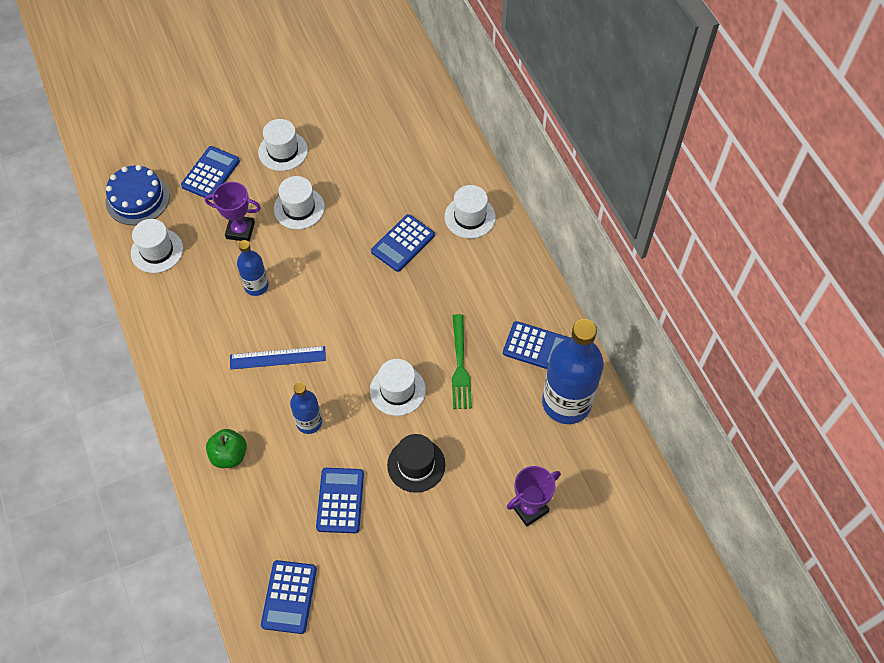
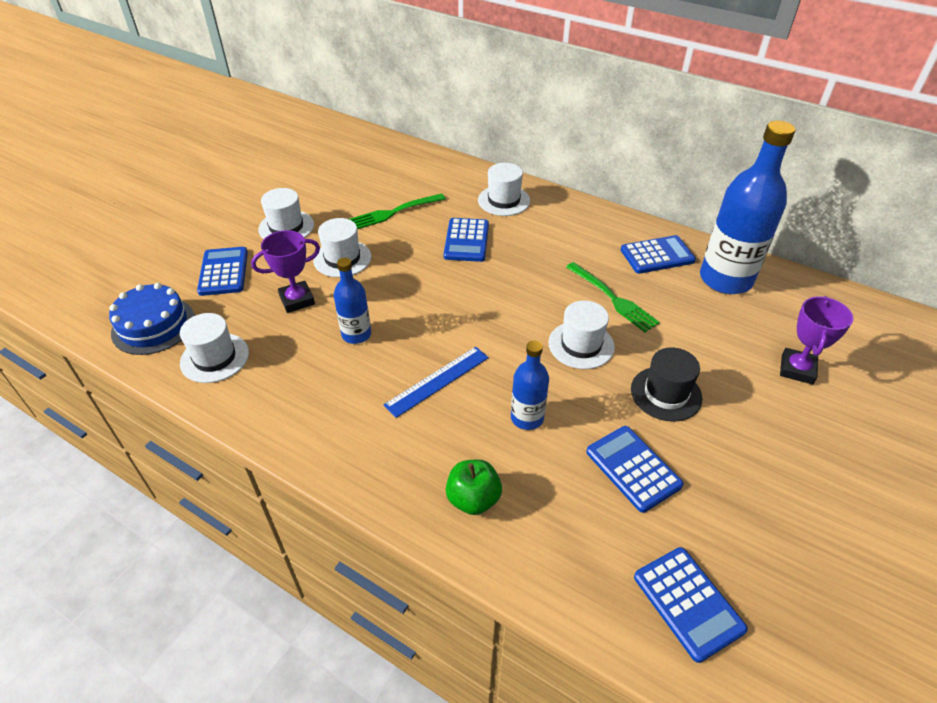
camera: 35 degrees left, 15 degrees down
(373, 181) = (394, 212): none -> green fork

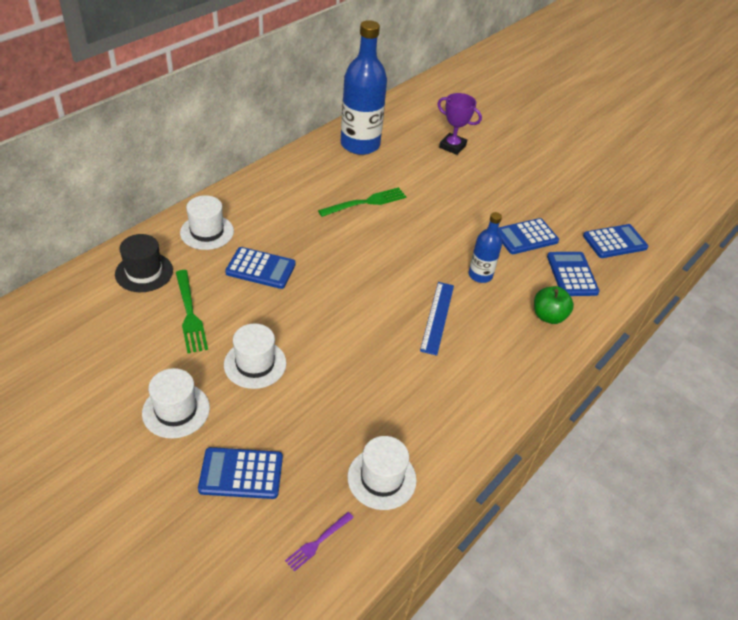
camera: 85 degrees left, 0 degrees up
(153, 325) = (318, 542): blue cake -> purple fork
(297, 300) = (311, 406): purple trophy -> none
(356, 334) = (372, 363): blue bottle -> none
(437, 381) = (437, 317): blue ruler -> blue ruler turned 45 degrees clockwise
(581, 345) = (412, 231): white hat -> none
(657, 255) = (322, 167): blue calculator -> blue calculator (571, 274)
(666, 393) = (465, 205): black hat -> black hat (144, 272)

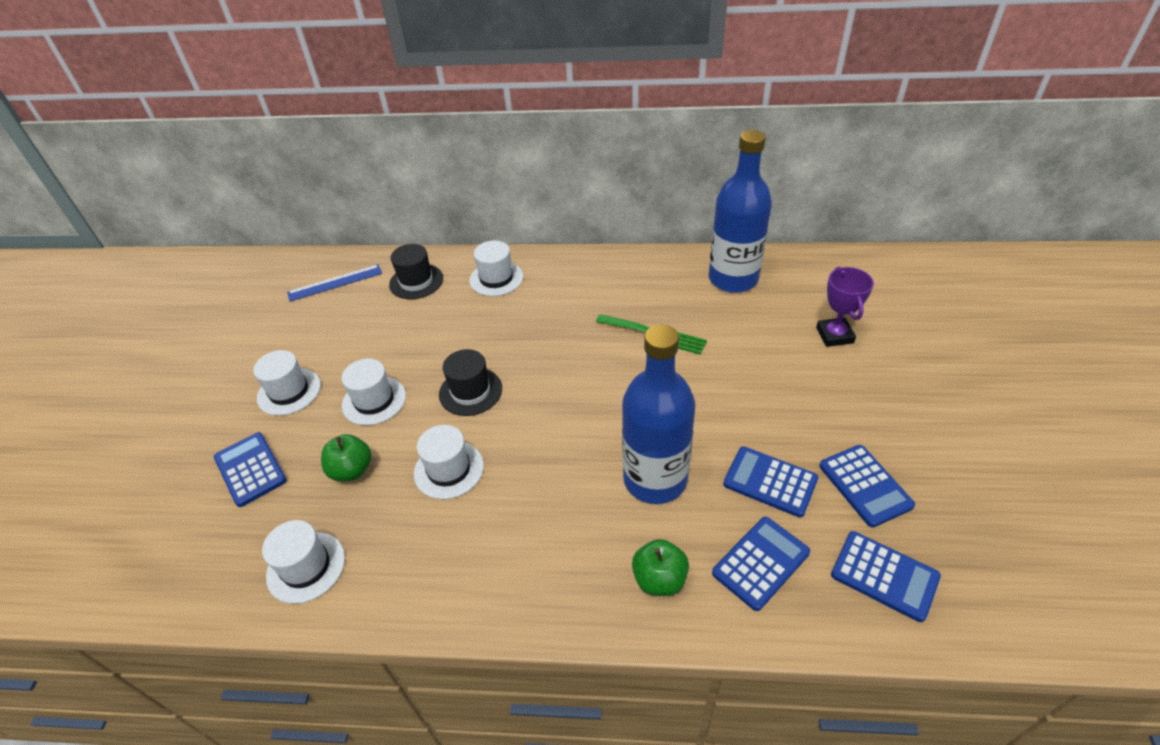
camera: 60 degrees right, 0 degrees up
(190, 314) = (395, 331): green fork -> none
(260, 268) = (487, 332): blue calculator -> blue calculator (865, 485)
(311, 309) = (470, 391): none -> black hat
(315, 410) = (352, 470): none -> green apple
(318, 542) = (207, 565): purple fork -> none
(373, 358) = (449, 469): none -> white hat
(437, 317) = (552, 483): blue ruler -> blue ruler (335, 283)
(480, 275) = (655, 479): blue bottle -> blue bottle, size x1.91

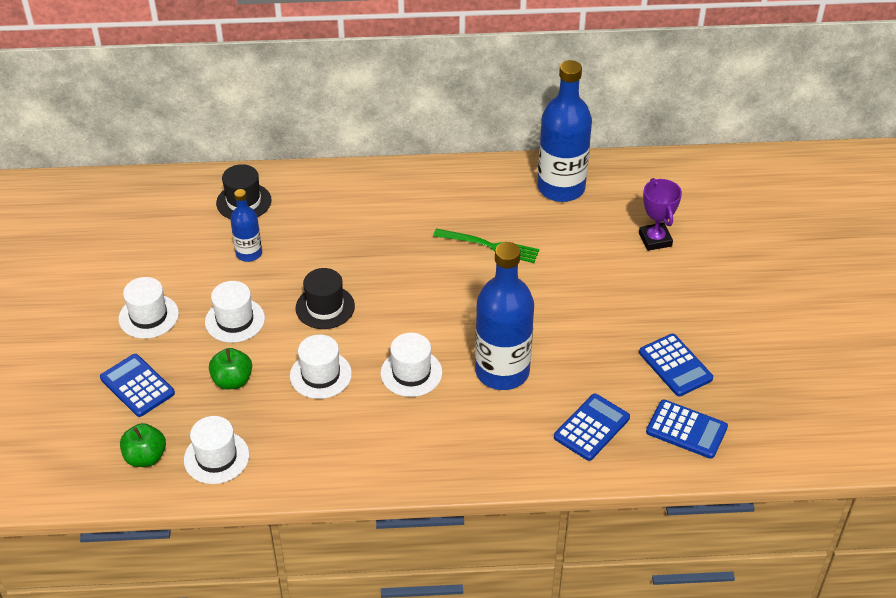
camera: 10 degrees left, 0 degrees up
(335, 283) = (158, 206): blue ruler -> none
(407, 331) = (249, 253): none -> blue bottle
(496, 278) = (326, 196): white hat -> white hat (411, 373)
(659, 579) = (512, 445): green apple -> green apple (145, 457)
(770, 482) = (598, 367): blue calculator -> none

